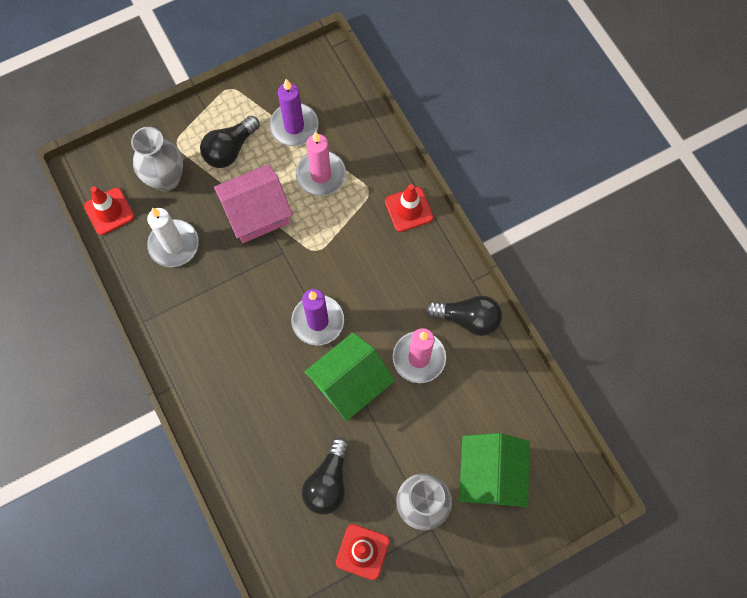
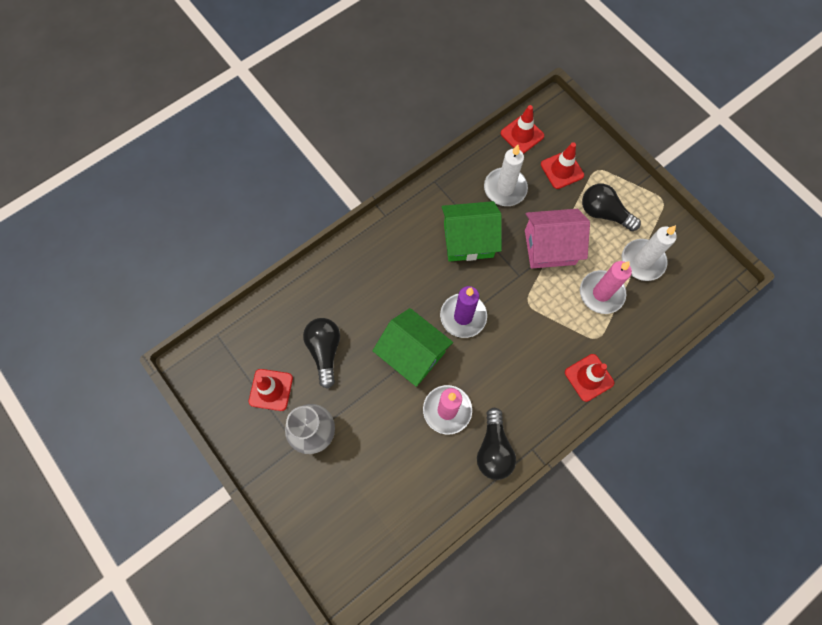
camera: 80 degrees right, 0 degrees up
(166, 179) = (562, 170): grey vase -> red traffic cone
(257, 213) = (550, 247): pink house -> pink house turned 60 degrees counterclockwise
(294, 126) = (642, 261): purple candle -> white candle
(328, 482) = (325, 351): black light bulb -> black light bulb turned 75 degrees clockwise
(490, 475) = (350, 492): green house -> green house (468, 240)

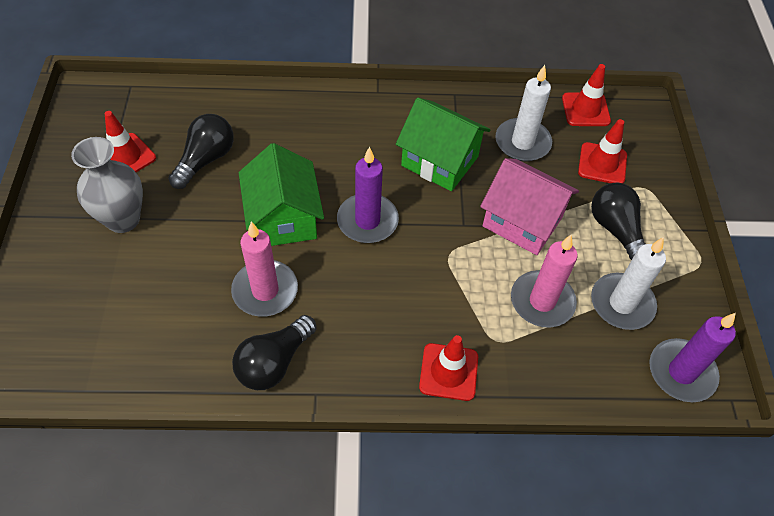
camera: 35 degrees right, 15 degrees down
(701, 281) = (681, 372): none -> purple candle

